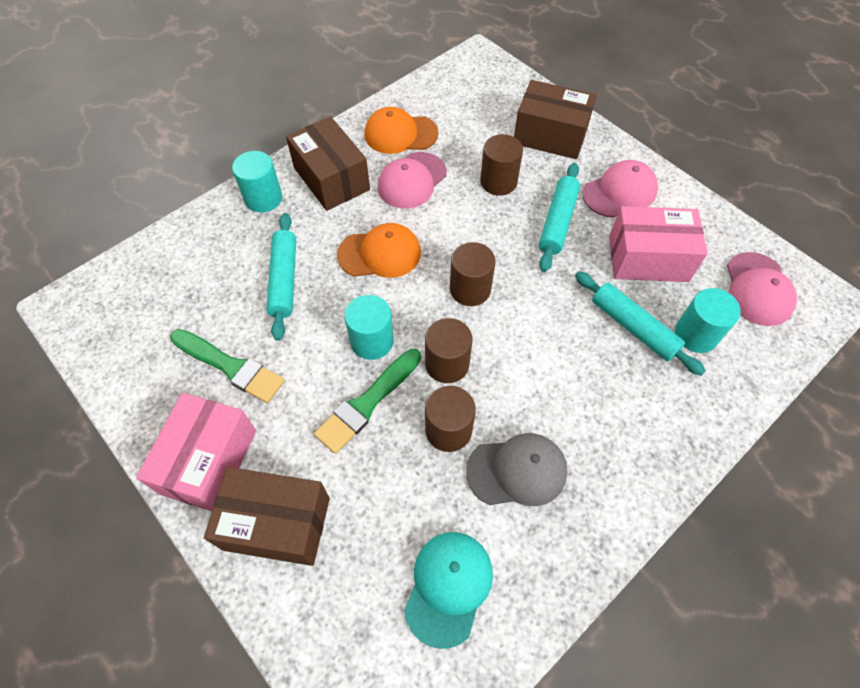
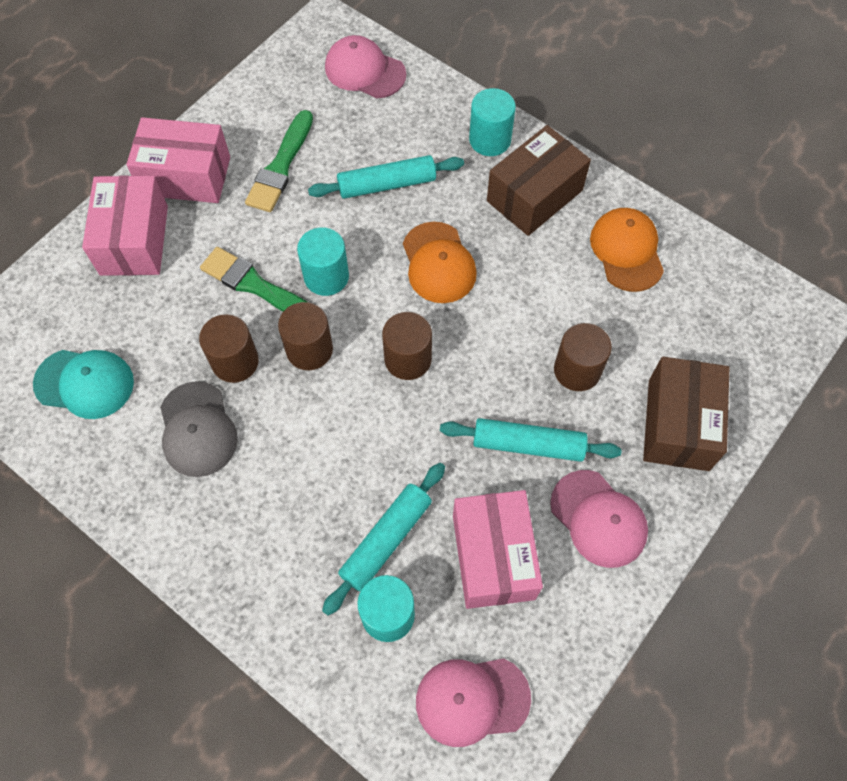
camera: 80 degrees right, 5 degrees up
(277, 523) = (134, 240): brown box -> pink box
(412, 180) = (553, 276): pink cap -> pink cap (364, 71)

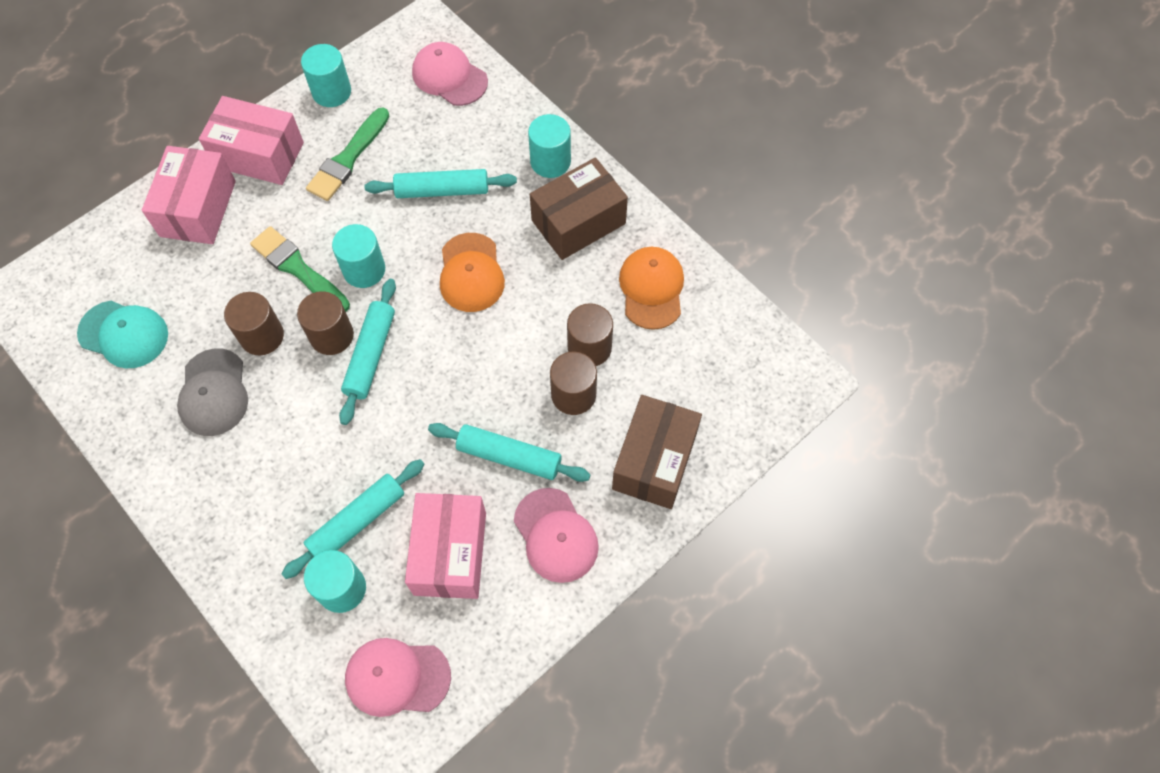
camera: 10 degrees right, 0 degrees up
(247, 102) = (331, 92): none -> turquoise cylinder
(356, 363) = (371, 355): none -> turquoise rolling pin
(408, 359) = (419, 359): brown cylinder -> brown cylinder (589, 347)

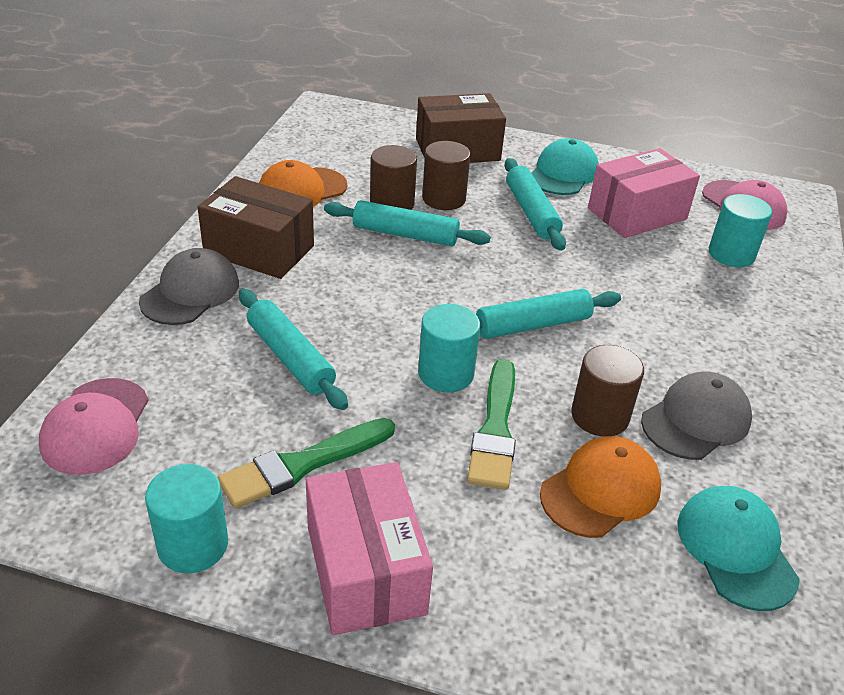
camera: 125 degrees left, 25 degrees down
(198, 208) = (507, 588): pink box -> none
(332, 336) = (542, 362): brown cylinder -> none
(348, 158) = (302, 464): green brush -> green brush turned 150 degrees clockwise
(357, 522) = (677, 267): turquoise rolling pin -> turquoise rolling pin (405, 234)
(471, 273) = (379, 296): orange cap -> orange cap (601, 490)
(550, 161) = (190, 292): turquoise cylinder -> grey cap
(555, 535) = (563, 173): pink cap -> turquoise cap

